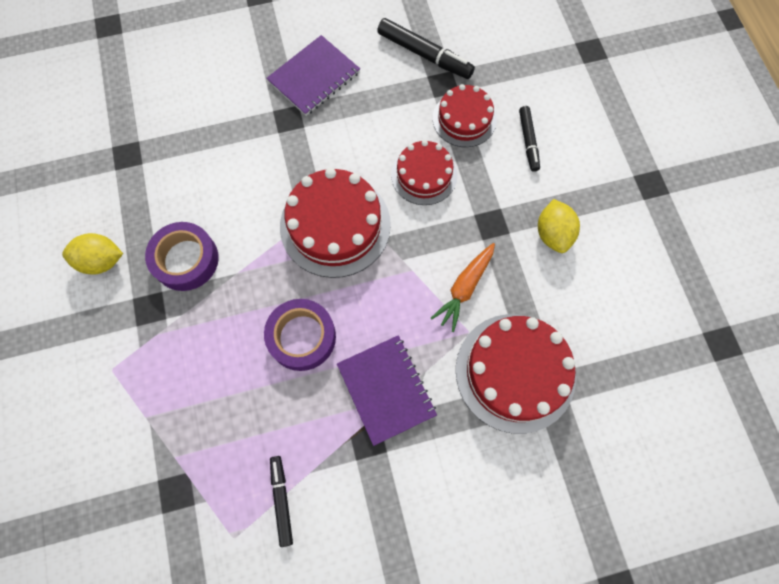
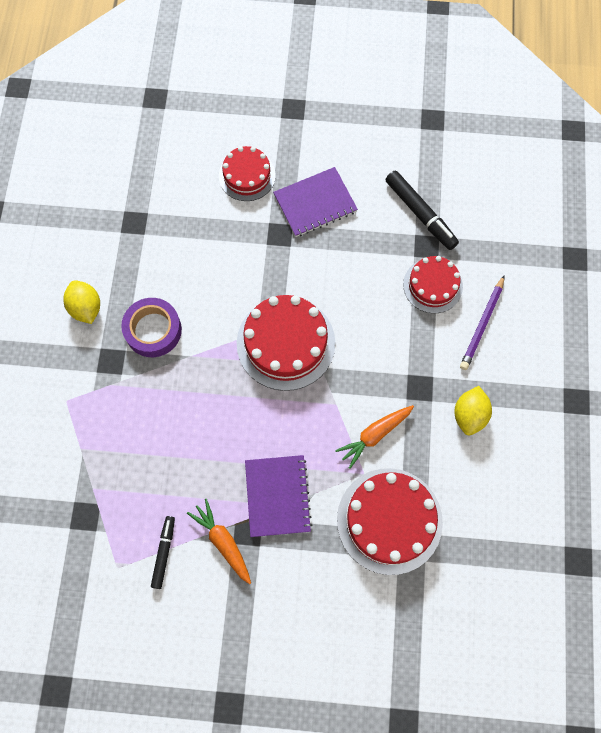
camera: 20 degrees right, 0 degrees up
(102, 261) = (86, 308): yellow lemon -> yellow lemon turned 45 degrees clockwise
(302, 337) = (225, 428): purple tape -> none
(344, 462) = (223, 542): none -> orange carrot
(424, 175) = (377, 324): red cake -> red cake (247, 175)
(528, 141) = (481, 325): black marker -> purple pencil

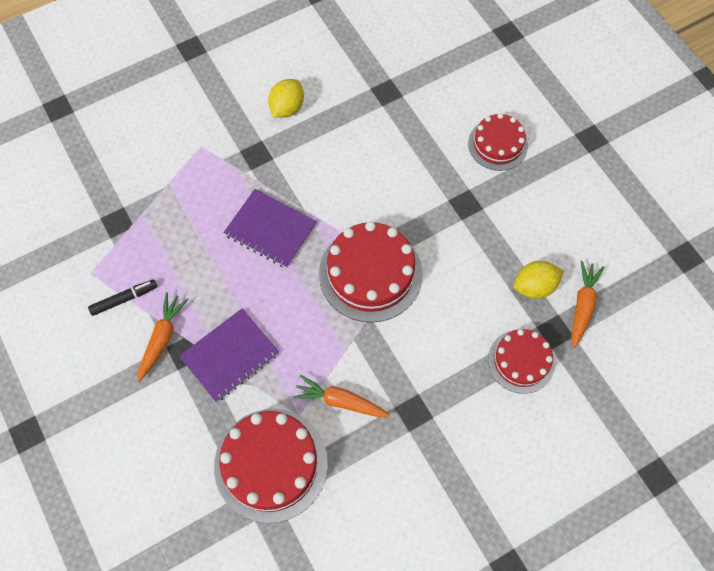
camera: 55 degrees right, 5 degrees down
(153, 330) = (305, 167): purple tape -> none
(315, 203) = (518, 213): purple notebook -> purple notebook (270, 229)
(420, 214) = (582, 306): black marker -> orange carrot
(469, 415) = (420, 474): yellow lemon -> yellow lemon (534, 286)
(481, 325) = (517, 430): purple pencil -> none

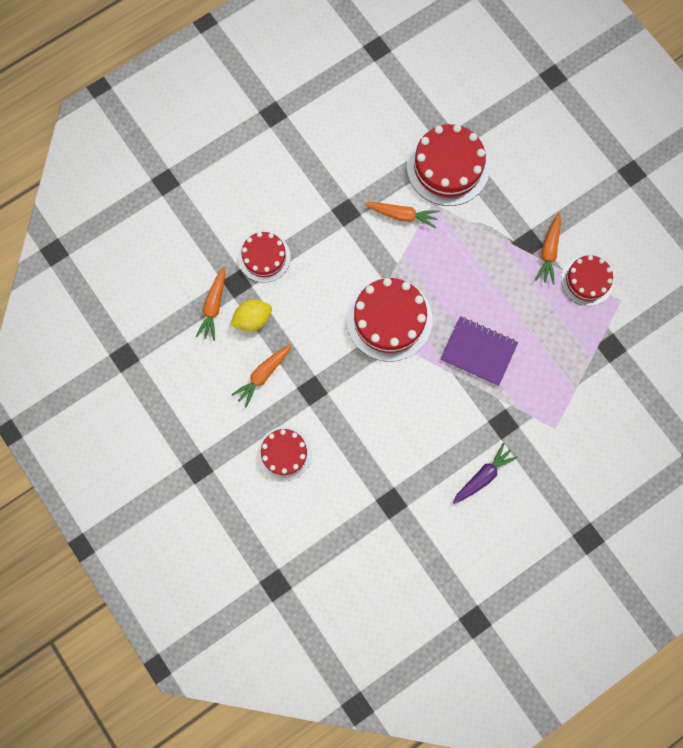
camera: 175 degrees right, 10 degrees up
(124, 299) = (587, 281): black marker -> red cake
(230, 355) = (493, 242): purple notebook -> none
(287, 108) = (483, 476): yellow lemon -> purple carrot
(521, 224) = (263, 375): none -> orange carrot

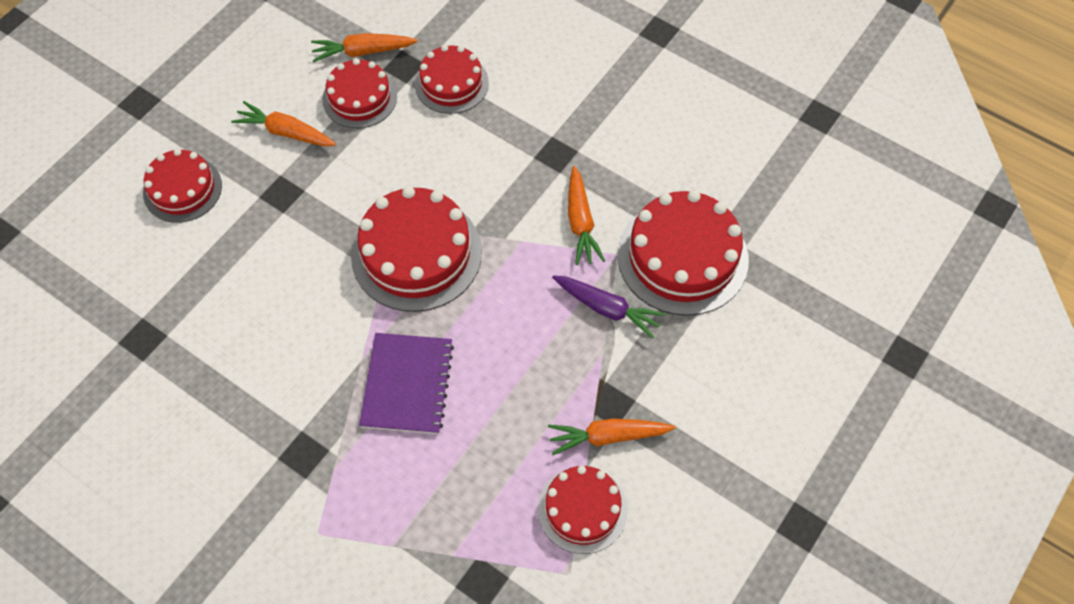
camera: 70 degrees right, 15 degrees down
(253, 319) = (359, 98): yellow lemon -> red cake
(483, 476) = (212, 449): purple carrot -> purple carrot (607, 309)

